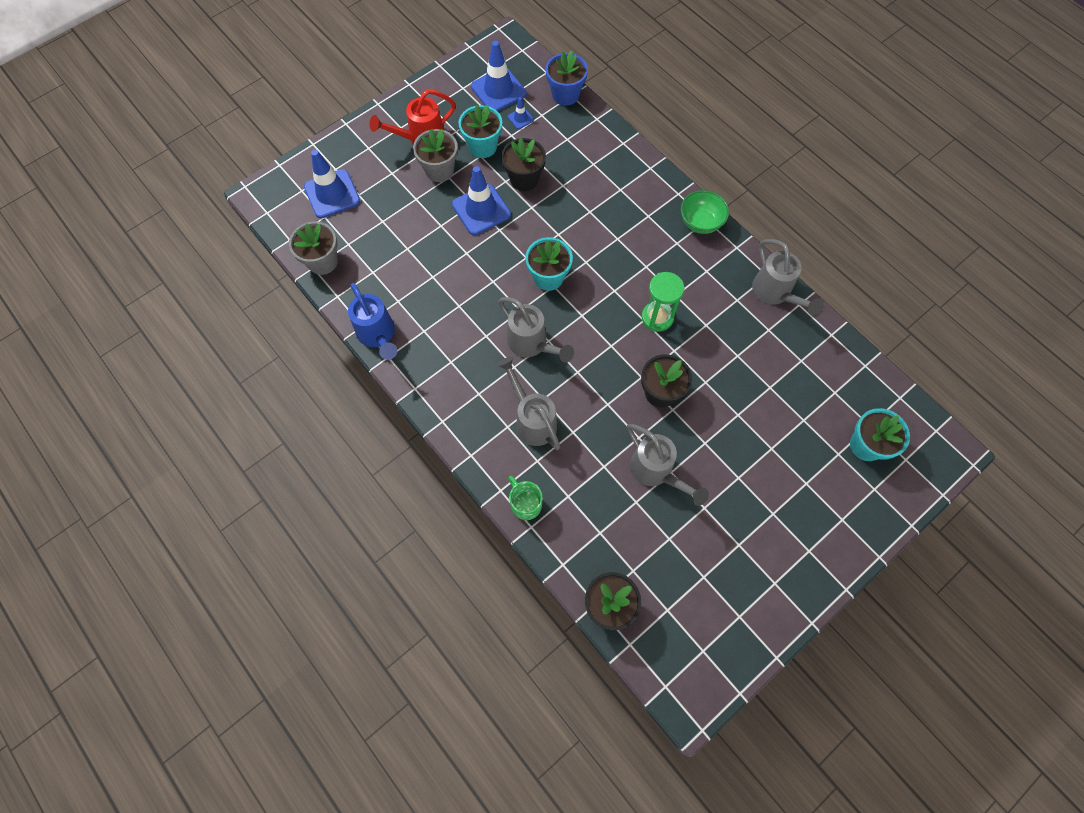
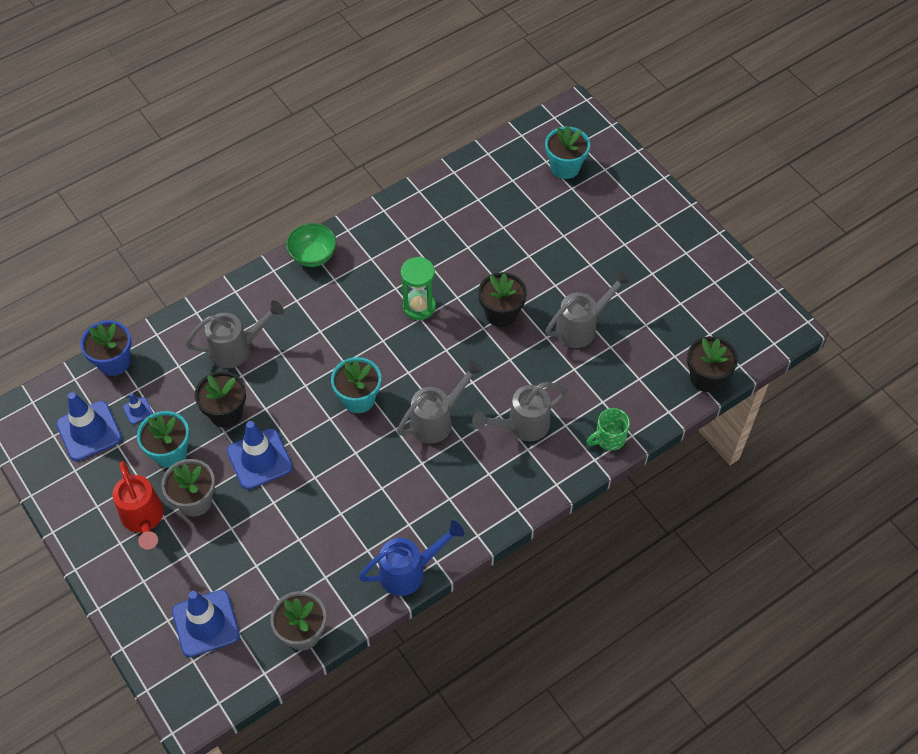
camera: 85 degrees left, 10 degrees down
(775, 294) = (405, 207): grey watering can -> grey watering can (237, 348)

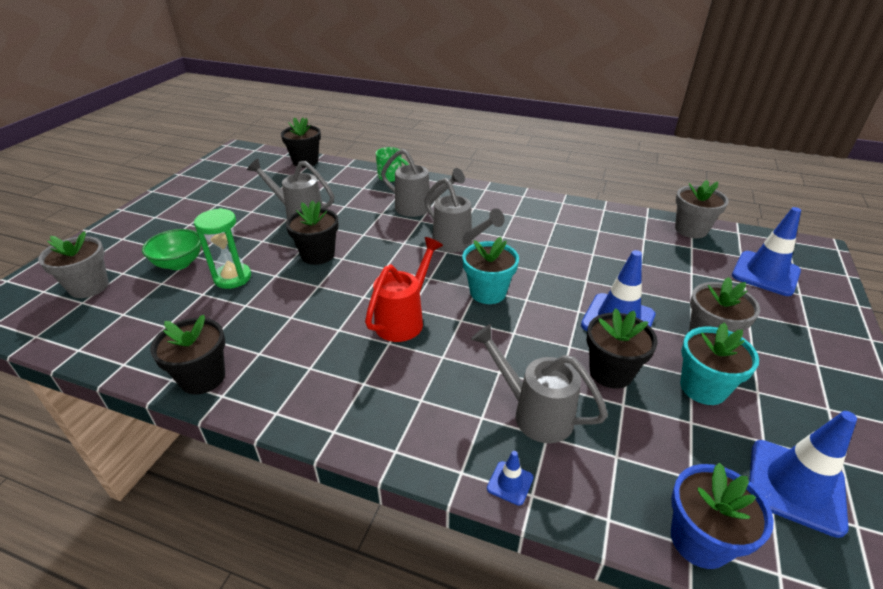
camera: 125 degrees left, 20 degrees down
(138, 410) = (710, 454): blue traffic cone -> blue traffic cone (510, 483)
(144, 520) = (776, 361): red watering can -> red watering can (404, 319)
(313, 256) = (342, 423): green bowl -> green bowl (179, 263)
(407, 205) = (203, 378): none -> black flower pot
(410, 571) = (585, 209): blue watering can -> none
(419, 307) = (349, 303): green hourglass -> green hourglass (232, 278)
(437, 420) = (458, 244): grey watering can -> grey watering can turned 150 degrees counterclockwise
(565, 167) = (89, 287): turquoise flower pot -> grey flower pot

